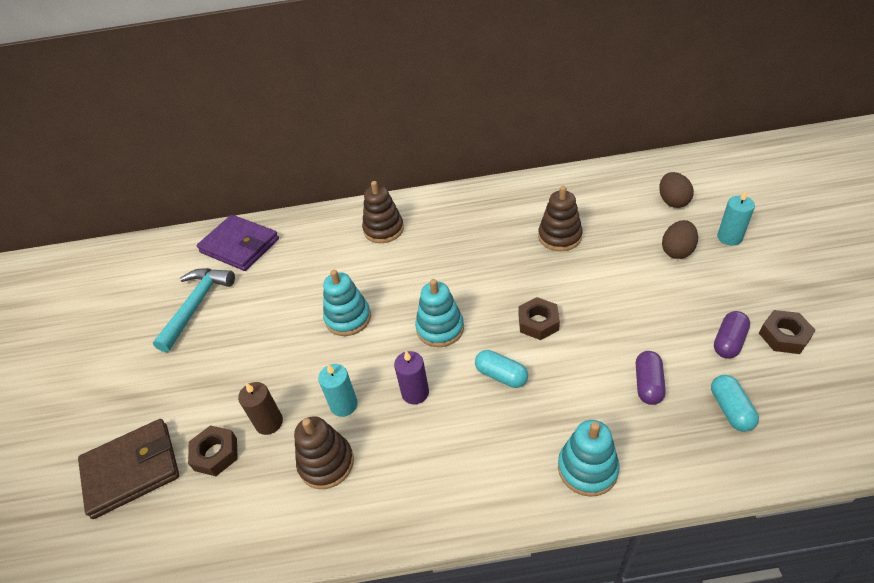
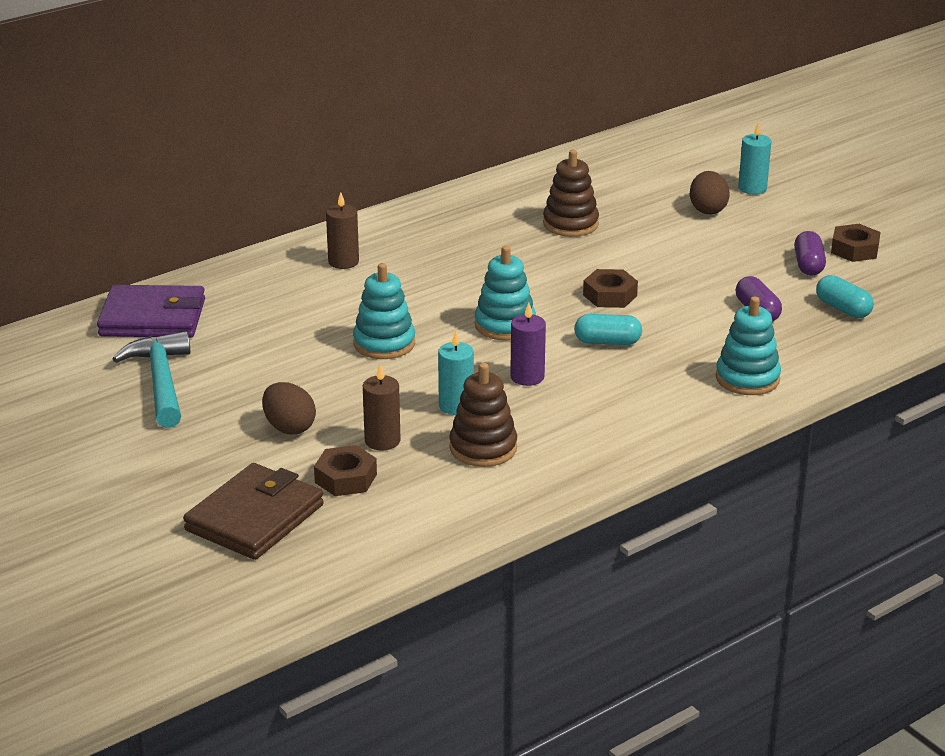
camera: 35 degrees left, 15 degrees down
(383, 229) = (343, 262): brown stacking toy -> brown candle
(672, 201) = (670, 170): brown egg -> brown egg (289, 427)

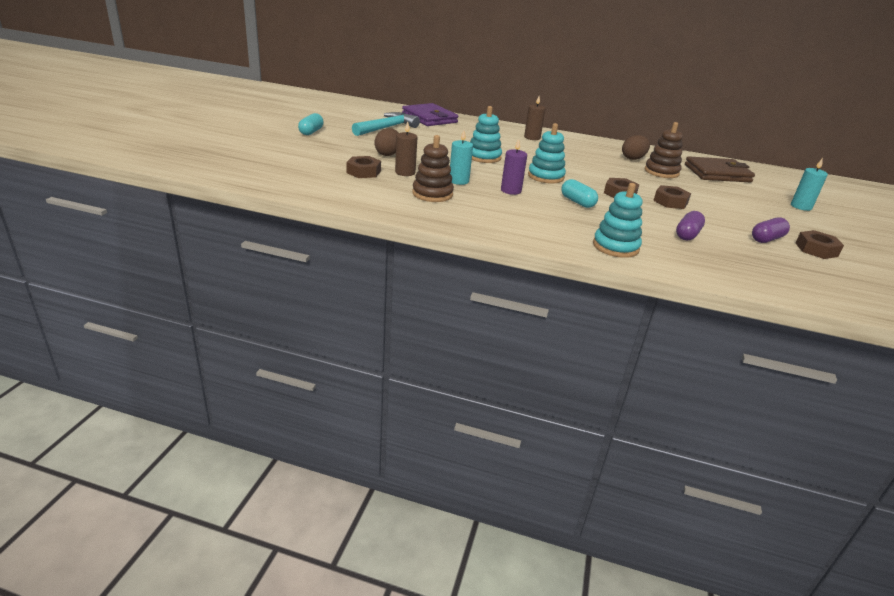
camera: 50 degrees right, 0 degrees up
(255, 517) = (309, 162): brown wallet -> brown wallet (717, 173)
(664, 271) = (670, 202): none -> brown nut
(708, 210) = (752, 200): brown egg -> brown egg (633, 158)
(843, 309) = (747, 260): turquoise capsule -> turquoise capsule (311, 132)

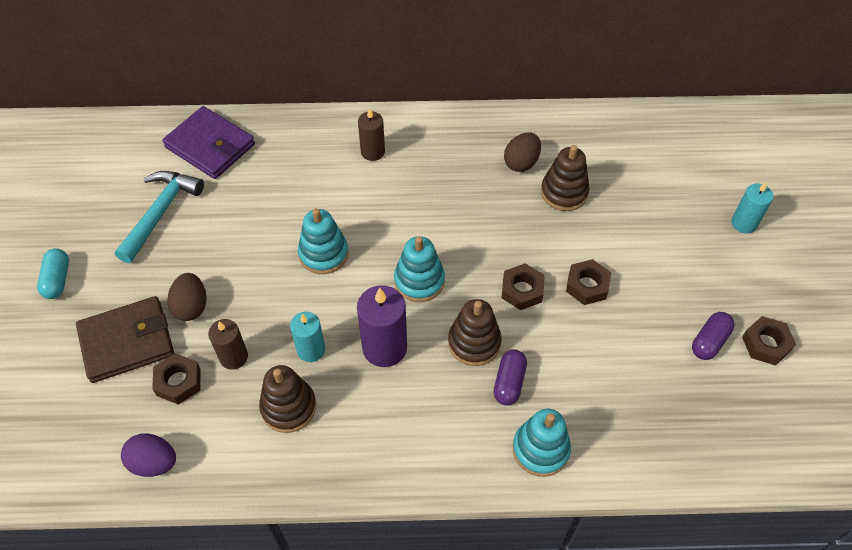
camera: 15 degrees left, 25 degrees up
(329, 191) = (154, 463): none -> purple egg
(511, 190) = (384, 348): purple candle -> purple candle, size x1.58
(577, 202) = (474, 343): turquoise capsule -> brown stacking toy
(687, 234) = (618, 374): purple capsule -> purple capsule (509, 382)
(717, 173) = (635, 163): brown wallet -> brown wallet (127, 342)

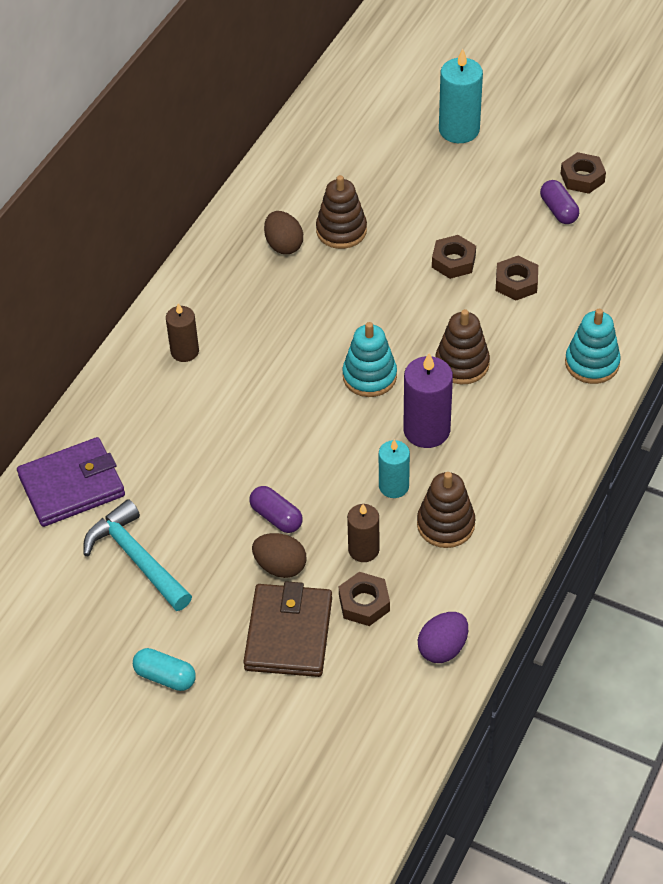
camera: 60 degrees left, 5 degrees down
(323, 254) = (288, 437): turquoise stacking toy -> none
(509, 382) = (517, 357): purple capsule -> purple capsule (276, 517)
(522, 290) = (429, 307): brown nut -> brown nut (516, 283)
(744, 223) = (459, 130): turquoise candle -> turquoise candle, size x1.58

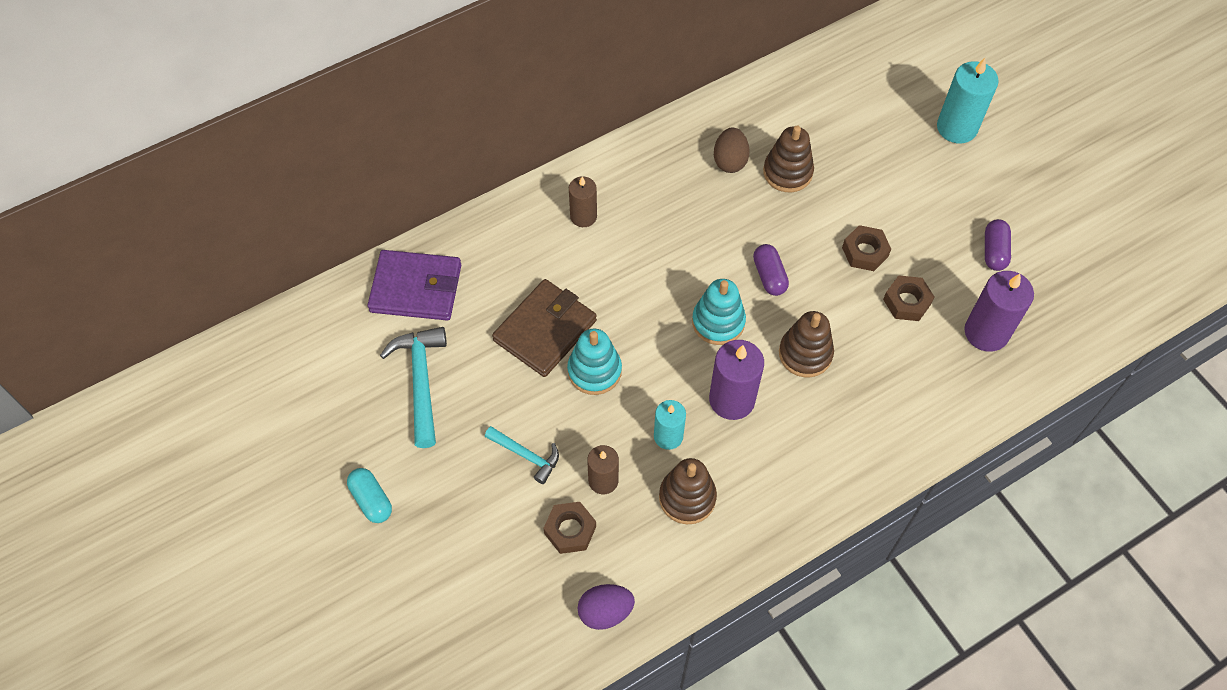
camera: 30 degrees right, 10 degrees up
(276, 517) = (553, 408): purple capsule -> purple capsule (769, 276)
(280, 566) = (526, 455): brown egg -> turquoise hammer
(288, 634) = (491, 521): brown wallet -> brown wallet (545, 330)
(582, 178) = (1038, 230): brown nut -> none
(592, 363) = (921, 417): turquoise stacking toy -> turquoise stacking toy (594, 371)
(597, 274) = (986, 332): none -> purple candle

